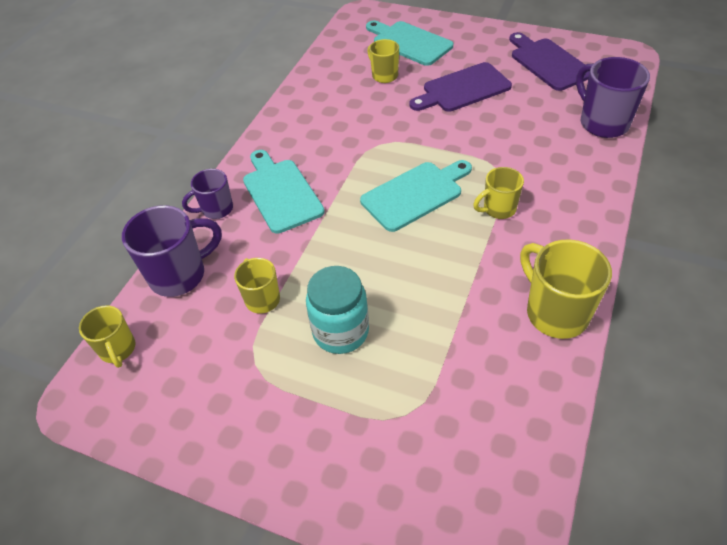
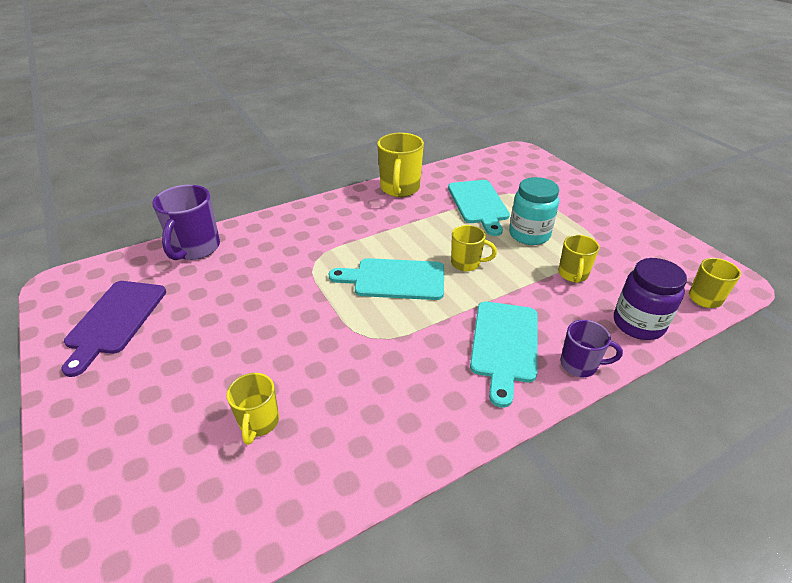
camera: 145 degrees left, 10 degrees down
(179, 275) = (638, 324): purple mug -> purple jar
(409, 42) = (157, 460): turquoise cutting board -> turquoise cutting board (478, 204)
(463, 89) = (222, 344): purple cutting board -> none
(498, 209) = (354, 241): yellow mug -> yellow mug (466, 263)

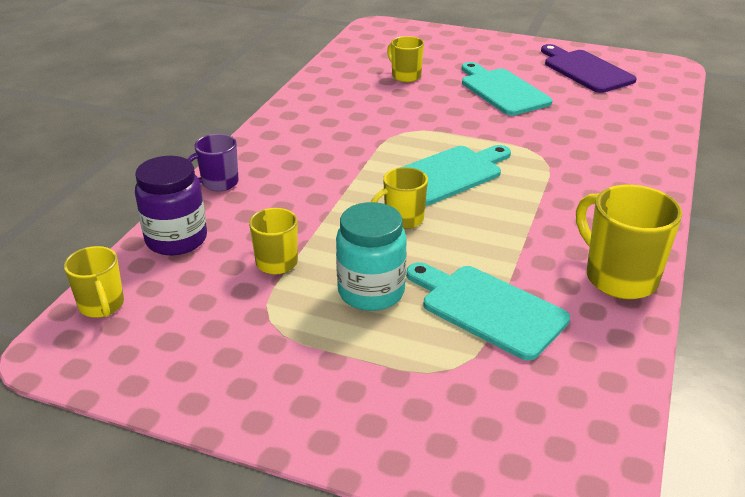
camera: 140 degrees right, 5 degrees down
(195, 249) = (651, 119): purple mug -> none
(504, 345) = (293, 170): turquoise cutting board -> turquoise cutting board (502, 90)

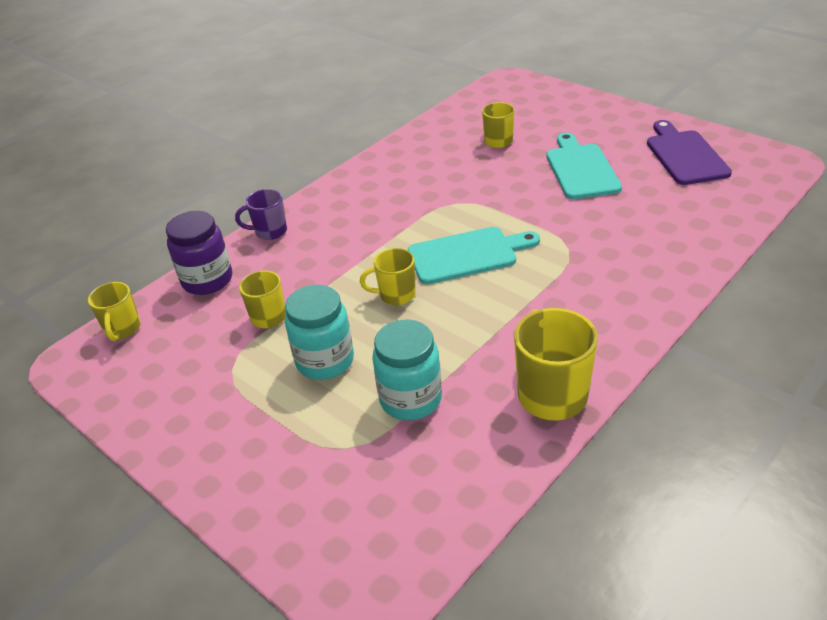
camera: 25 degrees right, 5 degrees up
(488, 309) = (410, 399): turquoise cutting board -> turquoise jar

